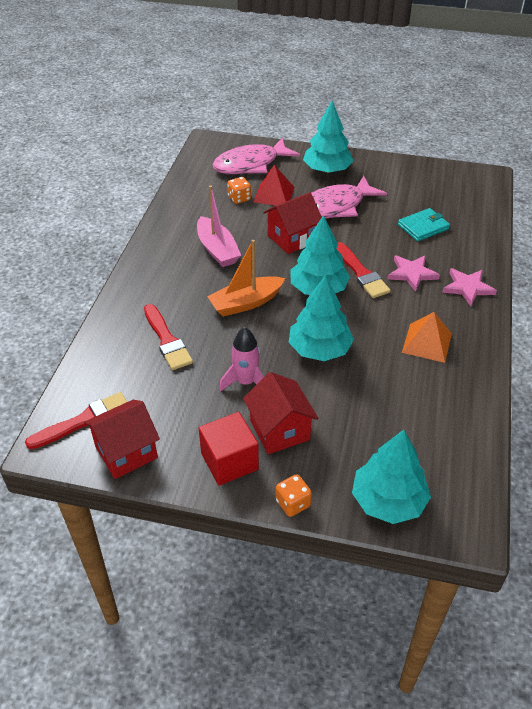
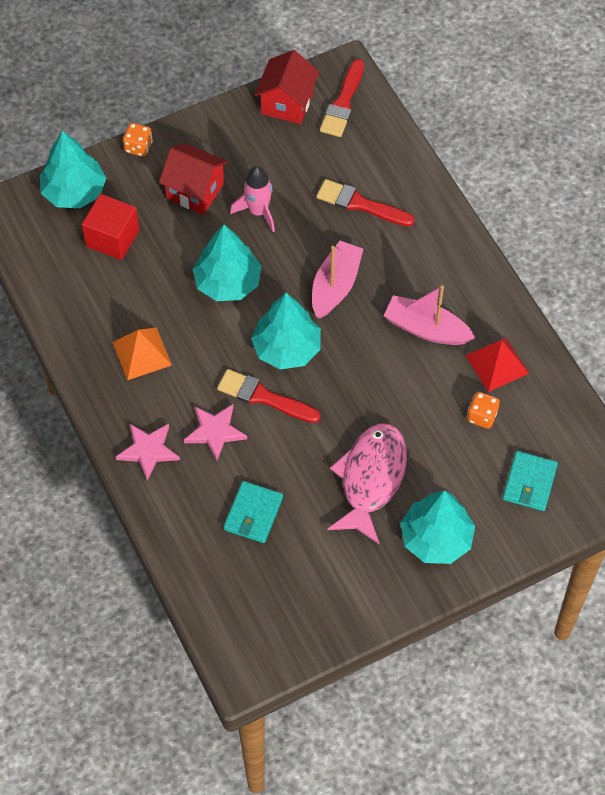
camera: 140 degrees right, 15 degrees up
(229, 461) = (209, 145): red cube -> red cube (112, 238)
(246, 303) = (335, 286): orange boat -> pink boat
(250, 164) = (529, 482): pink fish -> turquoise wallet
(274, 194) = (453, 450): red pyramid -> red pyramid (497, 364)
(292, 238) = (371, 396): red house -> none

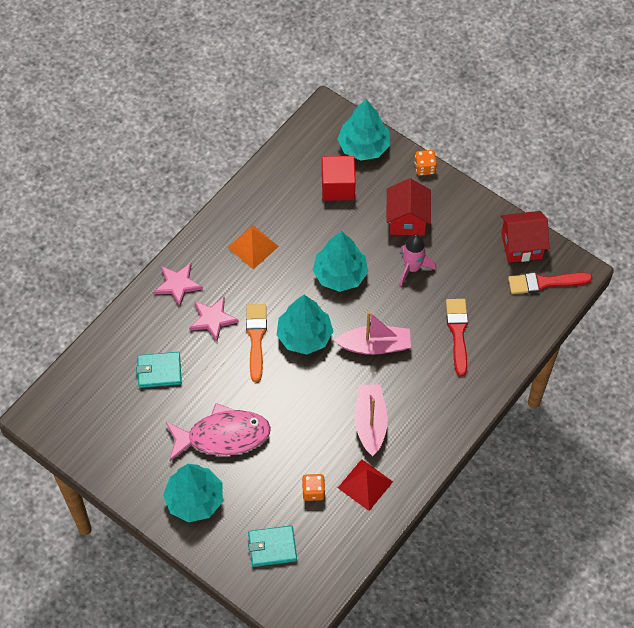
camera: 65 degrees right, 0 degrees up
(263, 397) = (256, 338): red brush -> orange brush

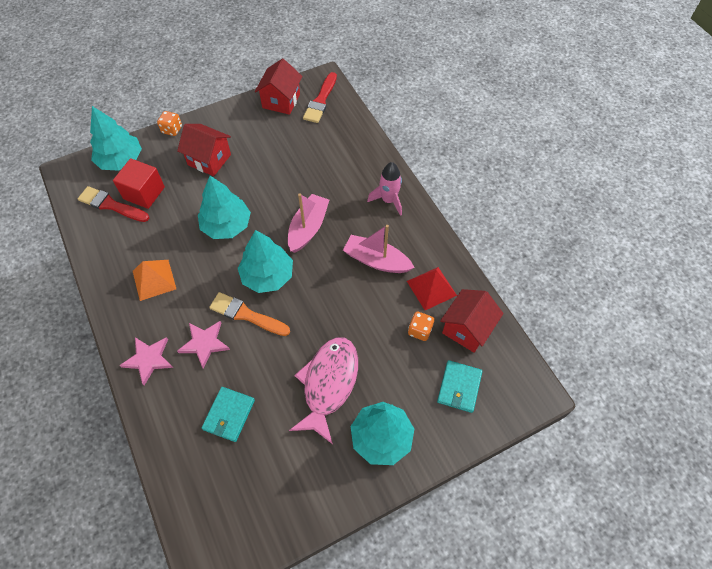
camera: 65 degrees left, 0 degrees up
(336, 533) = (467, 329): none -> red house
(412, 268) = (254, 174): pink rocket -> pink rocket (388, 200)
(458, 333) = (330, 169): red brush -> red brush (111, 205)

